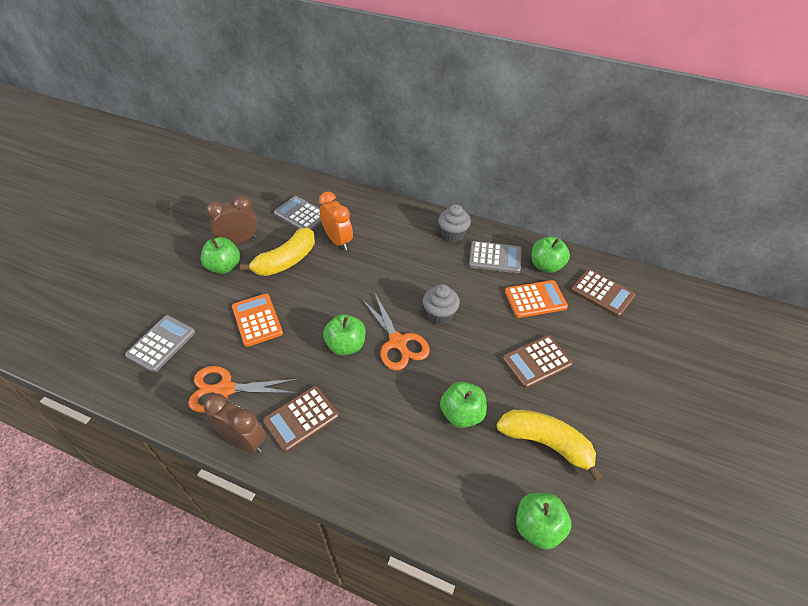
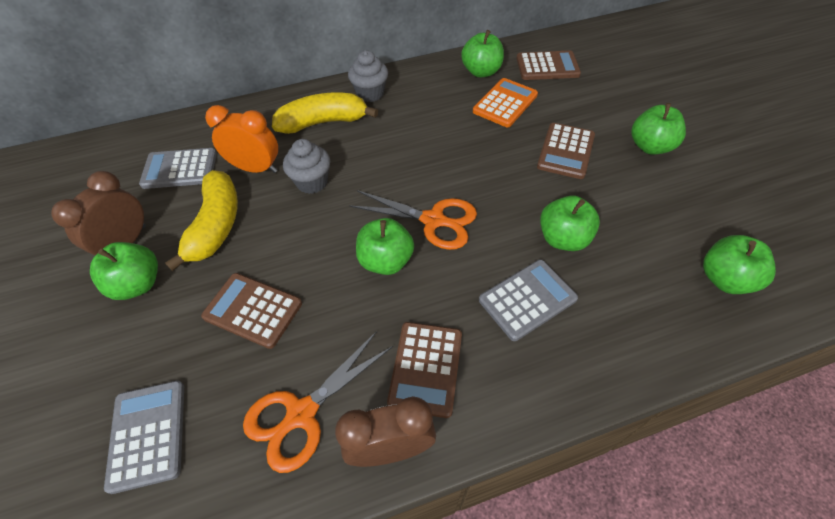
camera: 40 degrees left, 5 degrees up
(257, 320) = (253, 310): orange calculator -> brown calculator
(440, 315) = (442, 169): grey cupcake -> grey cupcake (312, 182)
(495, 257) = (431, 90): grey calculator -> grey calculator (527, 299)
(546, 443) = (650, 209): yellow banana -> yellow banana (323, 122)
(606, 404) = (650, 146): none -> green apple

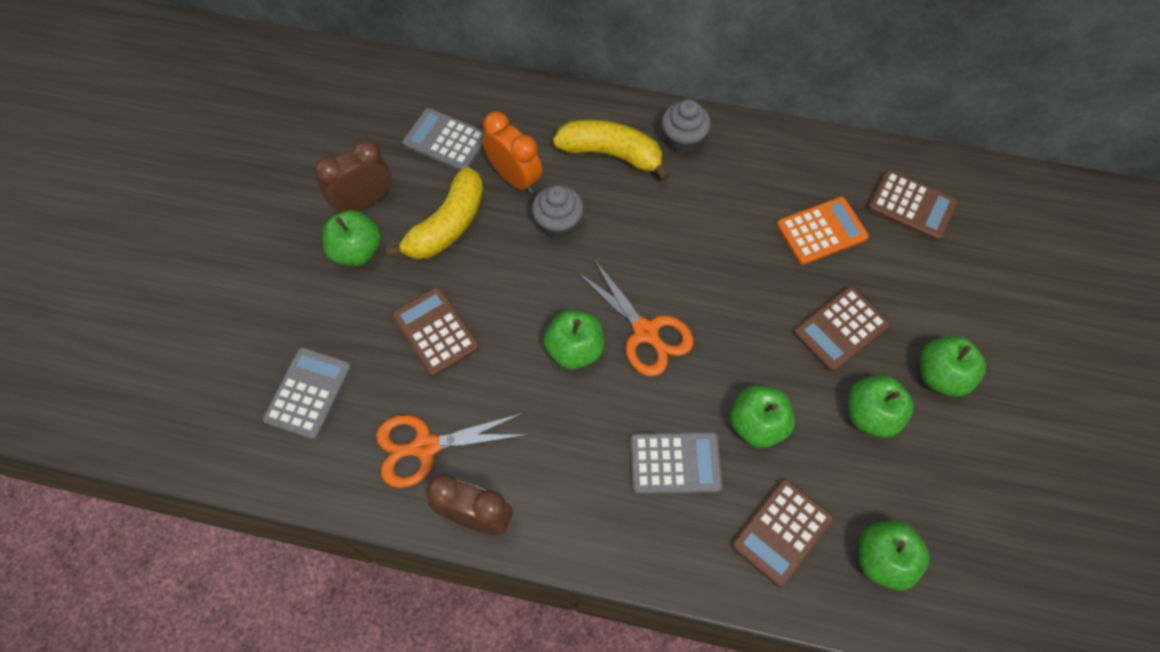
camera: 30 degrees right, 10 degrees up
(426, 368) = (544, 470): brown calculator -> brown calculator (781, 532)
(481, 72) = (827, 173): green apple -> green apple (870, 414)

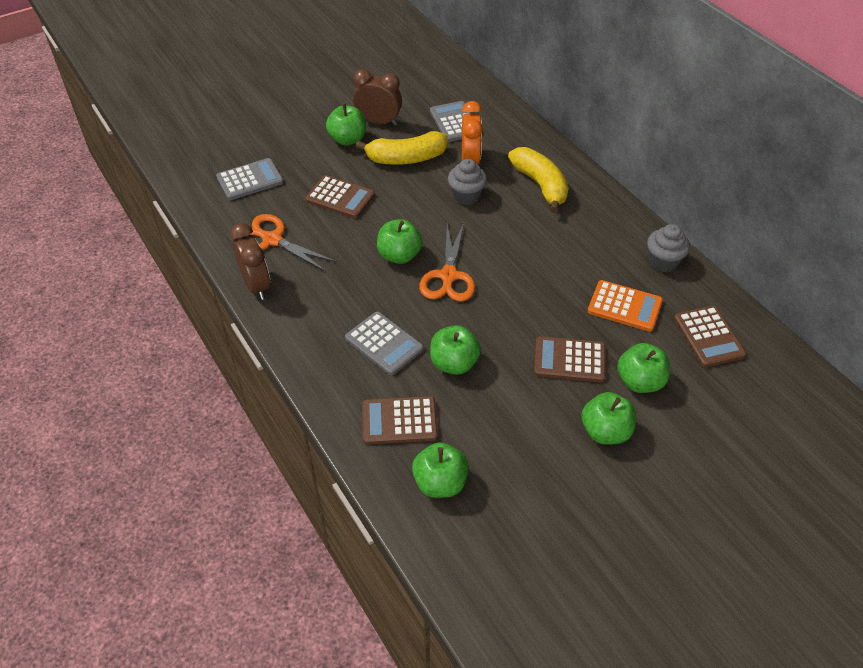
camera: 45 degrees right, 15 degrees down
(435, 331) = (340, 197): brown calculator -> brown calculator turned 105 degrees clockwise
(682, 140) = (594, 206): grey cupcake -> grey cupcake (663, 262)
(870, 414) = (530, 413): green apple -> green apple (640, 381)

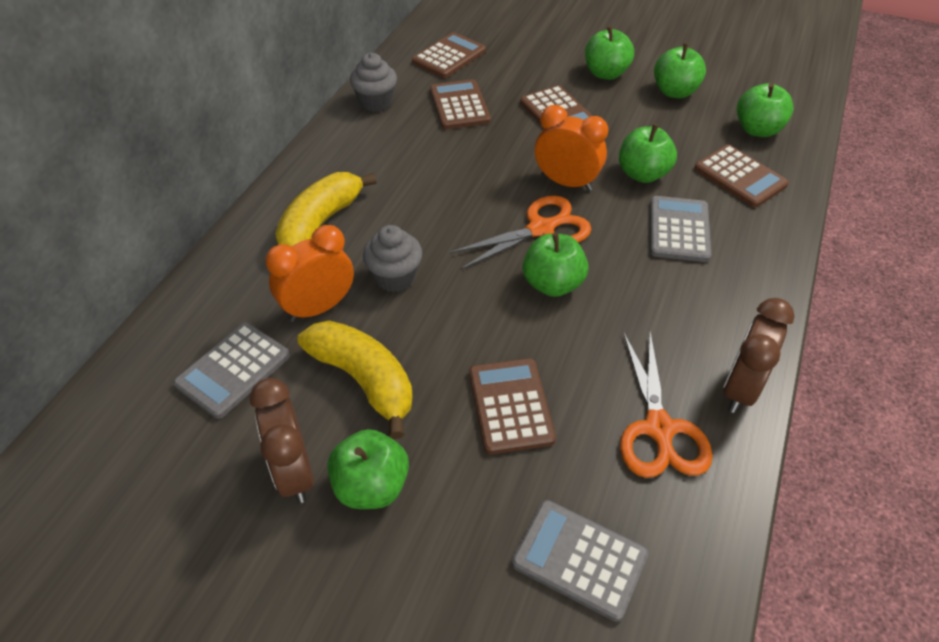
camera: 125 degrees left, 0 degrees up
(482, 315) = (566, 182): none -> orange clock
(624, 306) = (459, 105): orange calculator -> brown calculator
(640, 381) = (537, 73): green apple -> green apple (674, 92)

